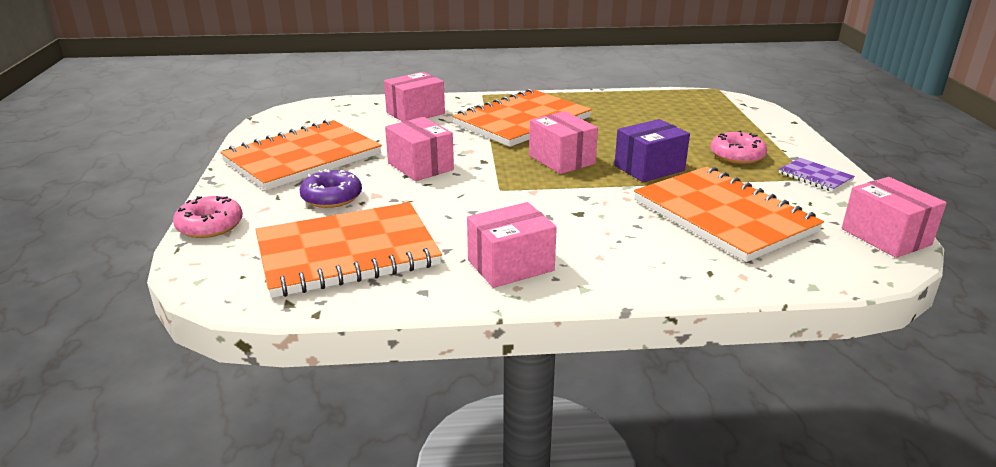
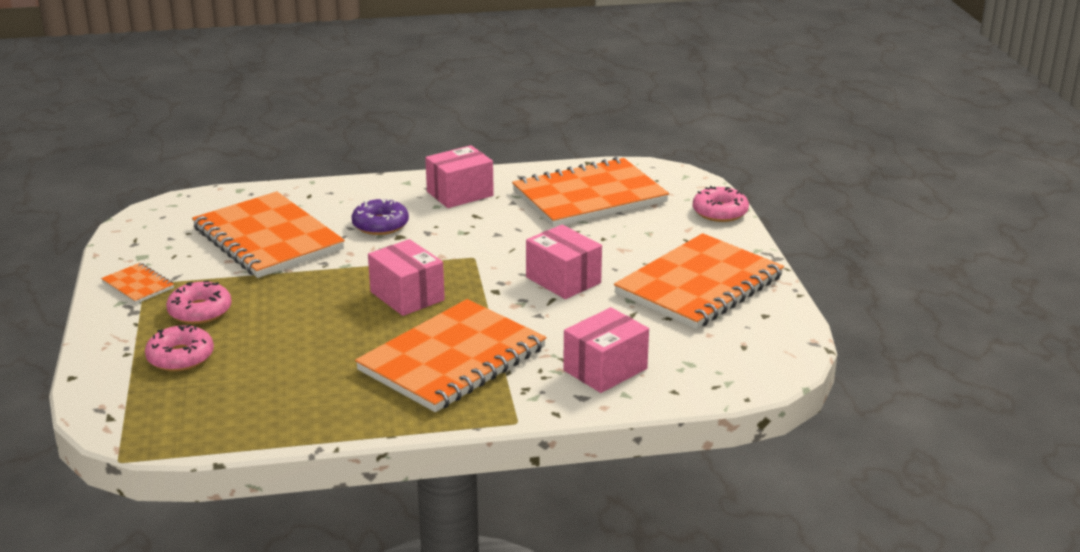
camera: 175 degrees right, 0 degrees up
(332, 197) = (634, 241): purple donut -> purple donut (380, 225)
(649, 168) = (312, 289): purple box -> none
(725, 129) = (180, 357): none -> pink donut
(815, 177) = (138, 285): purple notebook -> orange notebook
(886, 237) = (140, 226): pink box -> none

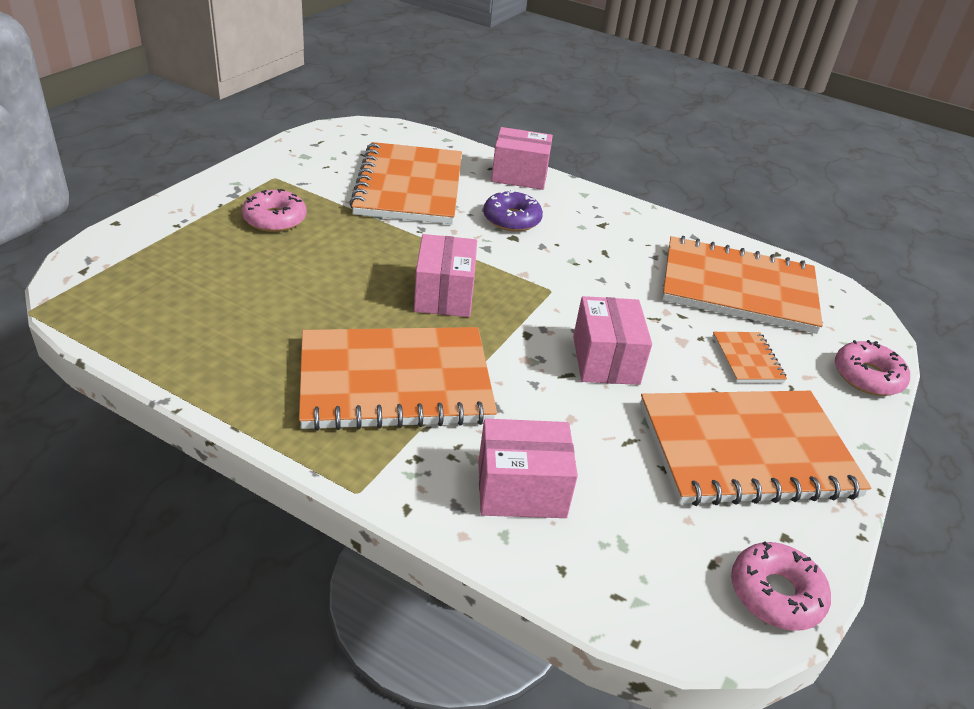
camera: 35 degrees right, 10 degrees up
(138, 285) = (267, 176): orange notebook -> orange notebook (747, 359)
(180, 357) = (204, 249): pink donut -> pink donut (775, 594)
(460, 194) = (616, 225): pink box -> pink box (519, 176)

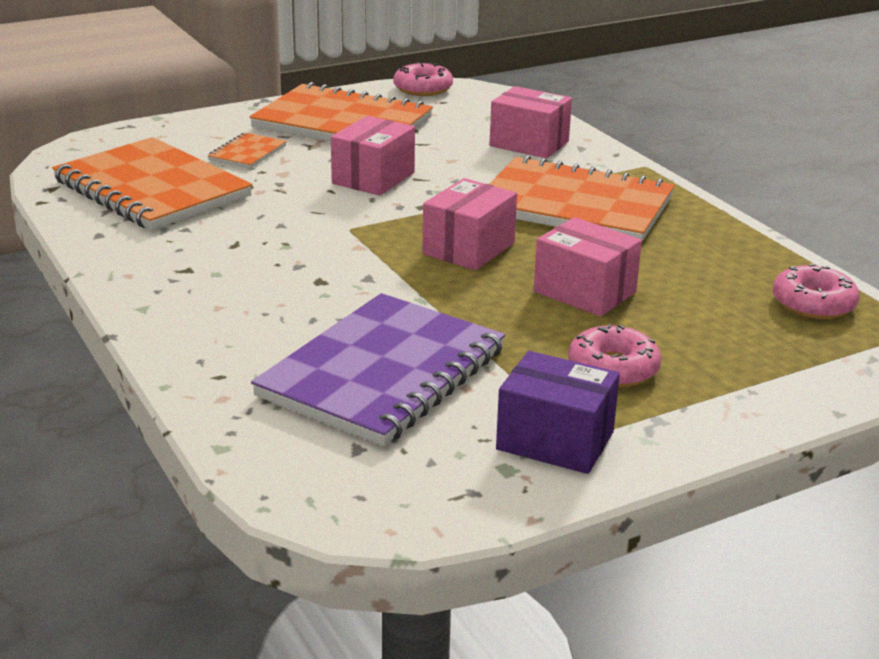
camera: 145 degrees left, 10 degrees down
(287, 172) = (555, 441): none -> purple box
(409, 187) = (382, 373): orange notebook -> purple notebook
(511, 219) = (293, 299): purple donut -> none
(519, 176) = (194, 353): pink box -> pink box (584, 292)
(867, 376) = (169, 126): pink donut -> pink donut (813, 303)

